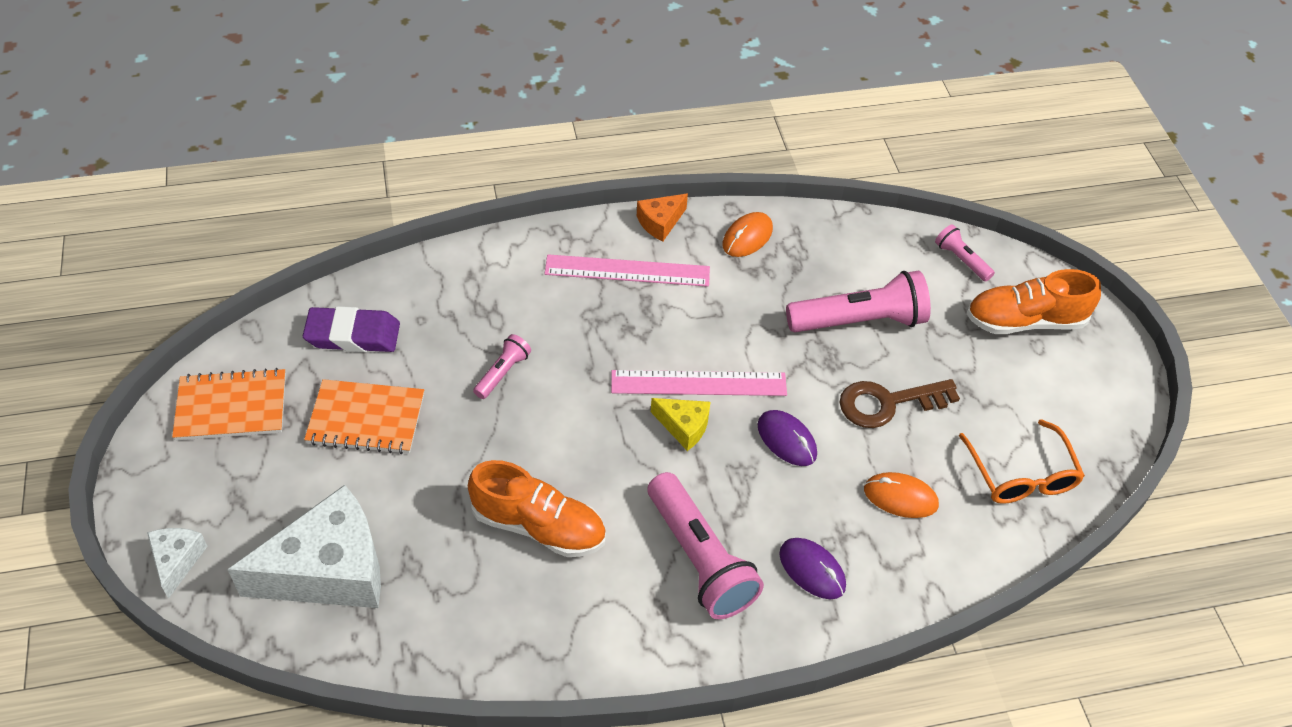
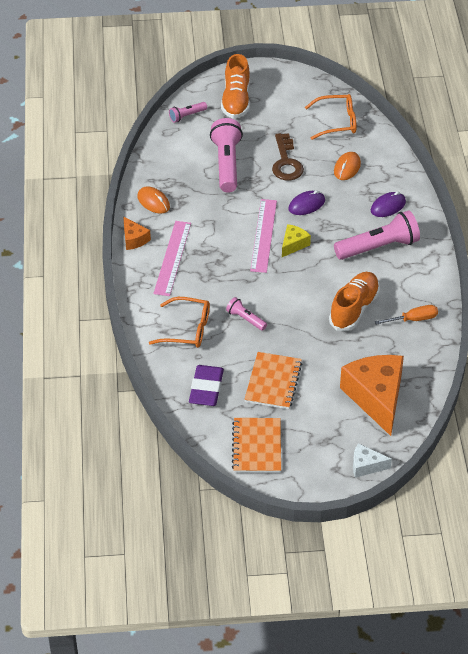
camera: 80 degrees left, 5 degrees down
(329, 570) = (376, 397): white cheese -> orange cheese
(475, 302) = (187, 329): none -> orange glasses
(519, 623) = (413, 319): none -> orange screwdriver

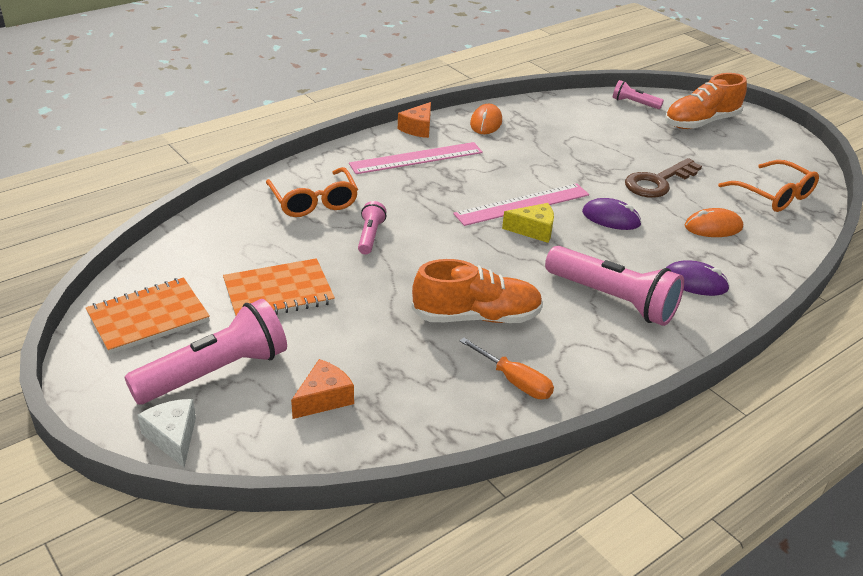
camera: 55 degrees right, 10 degrees down
(206, 389) = (225, 245): purple eraser -> none
(227, 164) = (600, 146): pink flashlight -> pink flashlight (215, 372)
(376, 397) = (324, 398): orange cheese -> orange cheese, size x0.47

